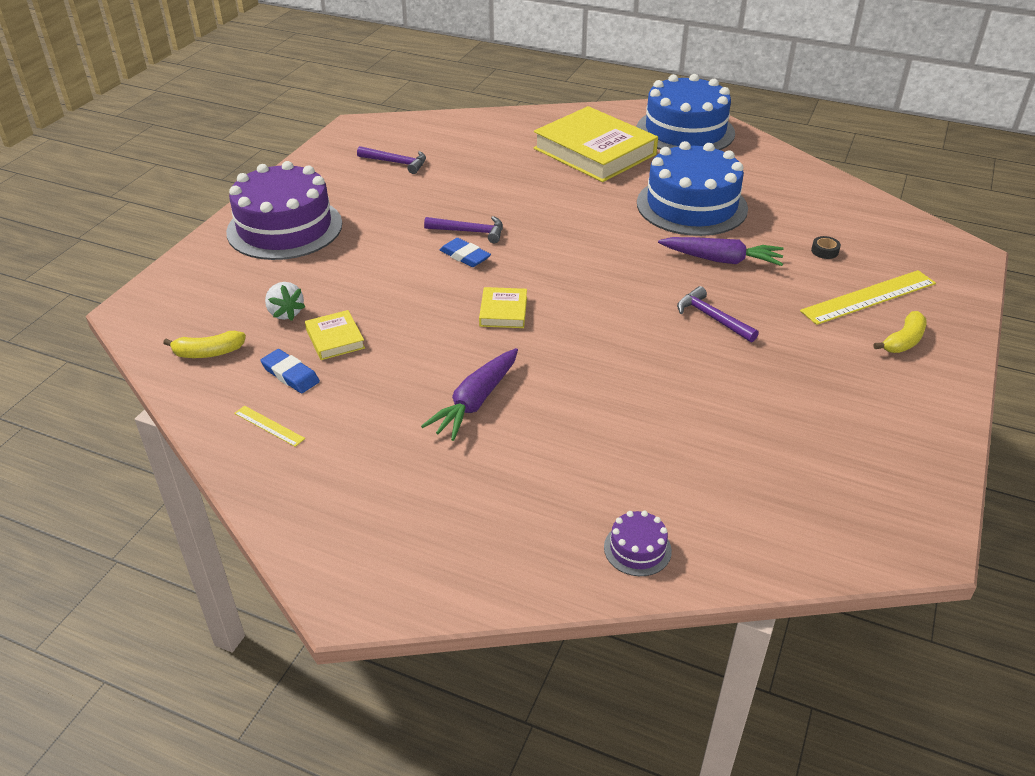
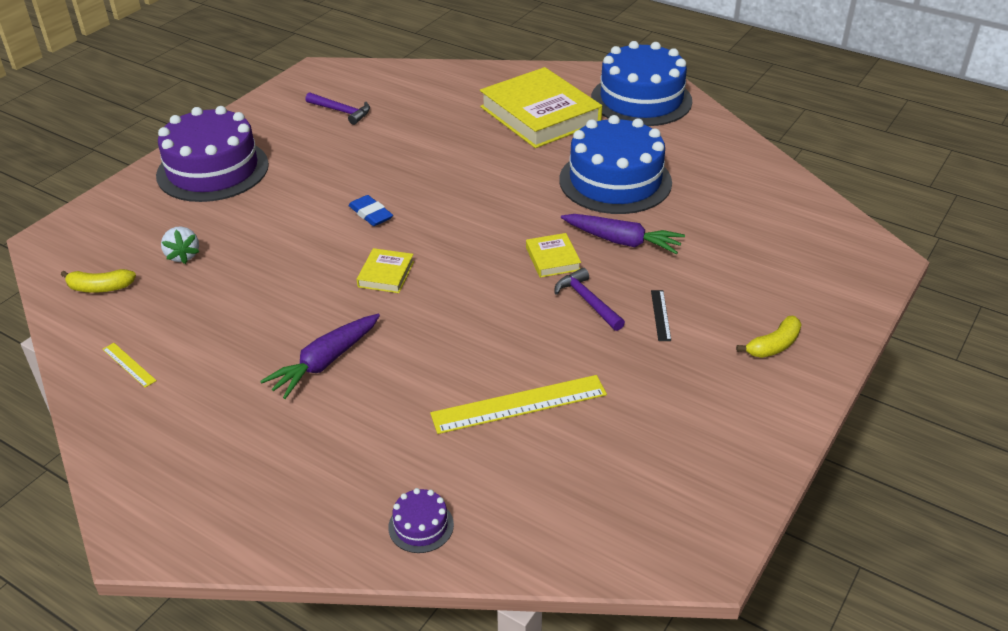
camera: 10 degrees right, 0 degrees up
(290, 374) = (165, 317): blue eraser -> none
(335, 339) = (219, 286): yellow book -> yellow book (552, 259)
(470, 232) = (385, 189): purple hammer -> none
(787, 324) = (660, 315): none -> black ruler
(824, 251) = (732, 242): black tape -> none
(869, 297) = (757, 295): yellow ruler -> yellow ruler (519, 404)

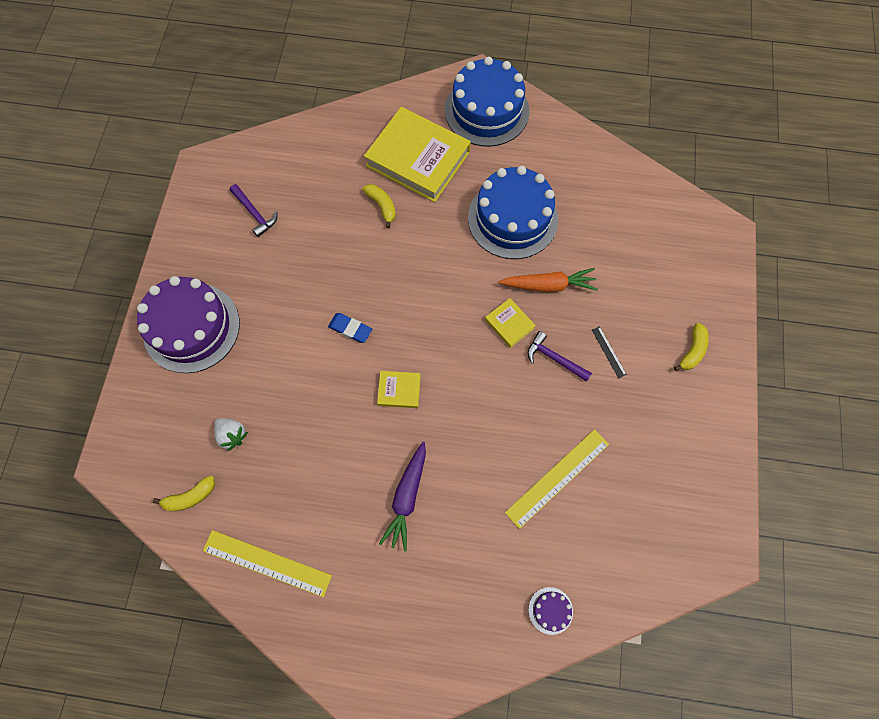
camera: 25 degrees left, 30 degrees up
(129, 365) = (267, 563): yellow ruler -> yellow ruler, size x2.11
(341, 111) = (255, 214): purple hammer -> purple hammer turned 45 degrees clockwise
(386, 274) = (399, 390): yellow book -> yellow book turned 75 degrees counterclockwise
(475, 137) = (382, 206): none -> yellow banana
(622, 241) = (549, 285): purple carrot -> orange carrot

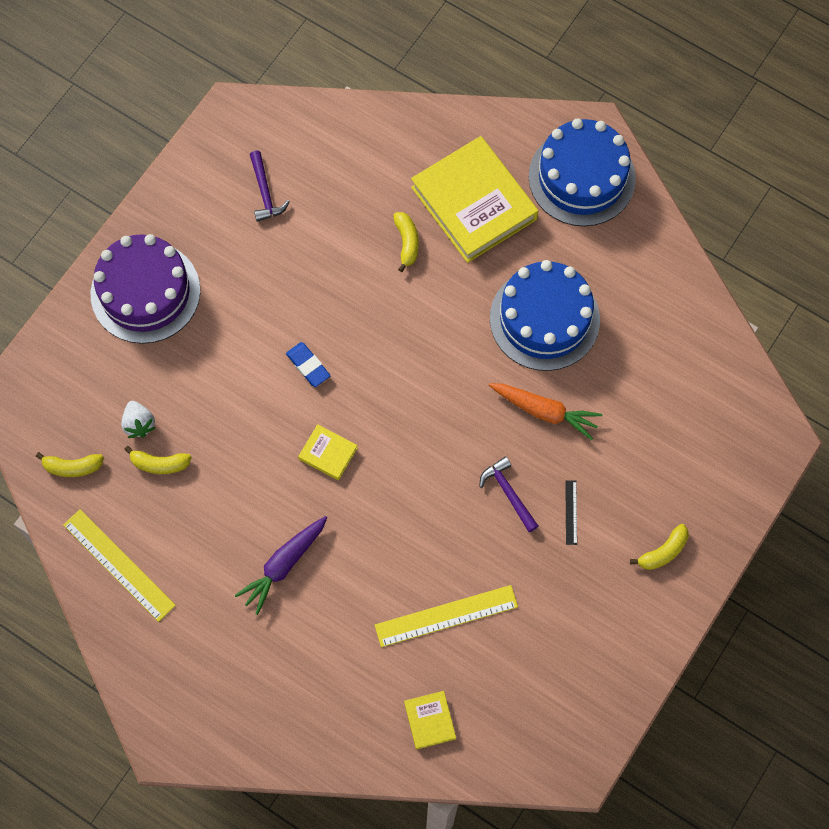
camera: 25 degrees right, 0 degrees up
(264, 460) = (159, 464): none -> yellow banana
(509, 324) = (479, 435): yellow book -> yellow book (430, 720)
(550, 610) = (371, 738): purple cake -> none

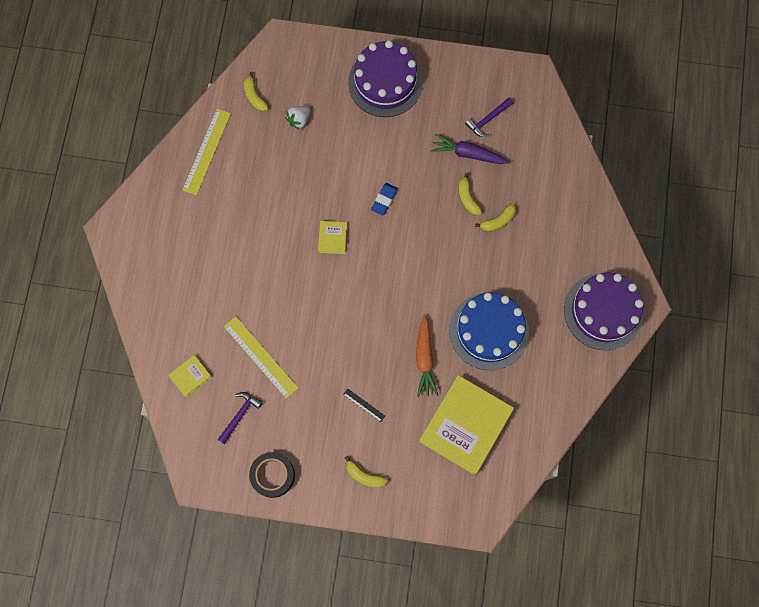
camera: 65 degrees right, 5 degrees up
(159, 464) = (279, 144): yellow banana -> yellow banana (467, 198)
(283, 565) = (249, 245): purple carrot -> purple carrot (467, 154)
(474, 203) = (547, 250): yellow book -> yellow book (465, 425)
(508, 493) = (358, 360): purple hammer -> purple hammer (240, 415)
(571, 512) = (364, 405): black ruler -> black ruler turned 60 degrees clockwise
(582, 177) = (603, 311): blue cake -> purple cake
(612, 668) = (273, 475): none -> black tape

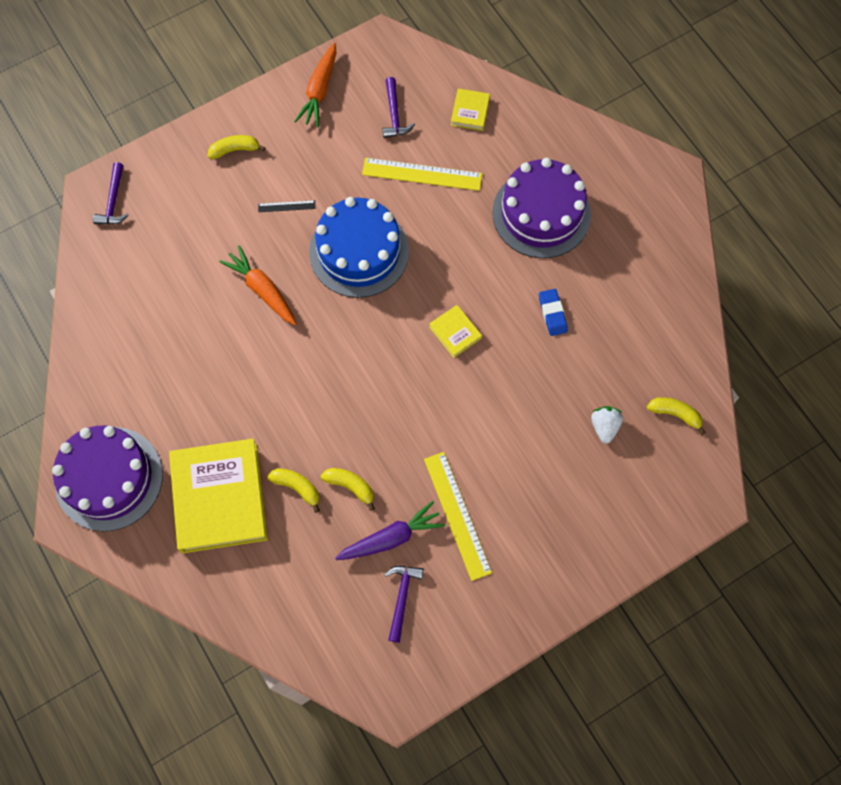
camera: 140 degrees right, 5 degrees down
(206, 151) = (663, 318): yellow ruler -> yellow ruler (457, 515)
(273, 475) = (319, 91): black tape -> orange carrot
(384, 200) = (437, 413): blue eraser -> blue eraser (552, 313)
(385, 82) = (553, 547): purple cake -> purple cake (541, 213)
(465, 425) = (172, 260): yellow book -> yellow book (219, 498)
(473, 502) = (113, 201): none -> purple hammer
(489, 331) = (217, 365): blue cake -> blue cake (359, 252)
(498, 221) = (297, 487): yellow banana -> yellow banana turned 105 degrees clockwise

